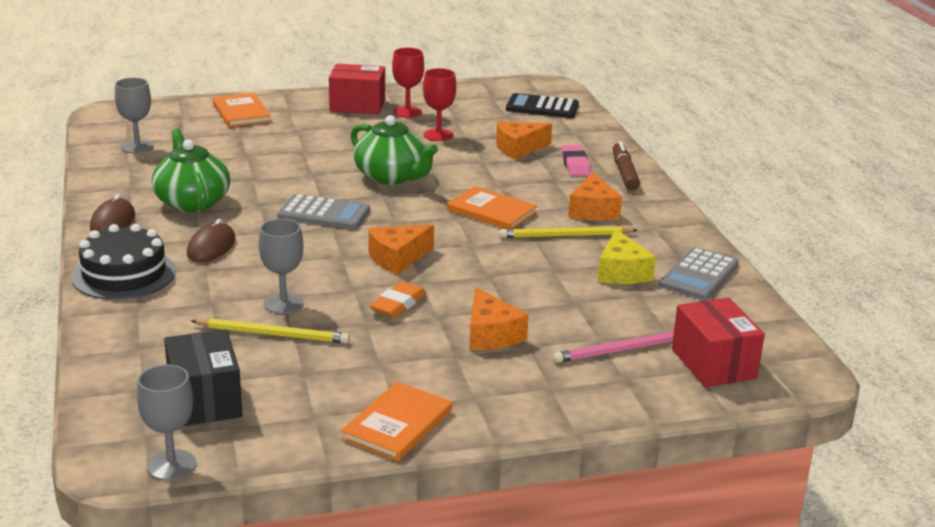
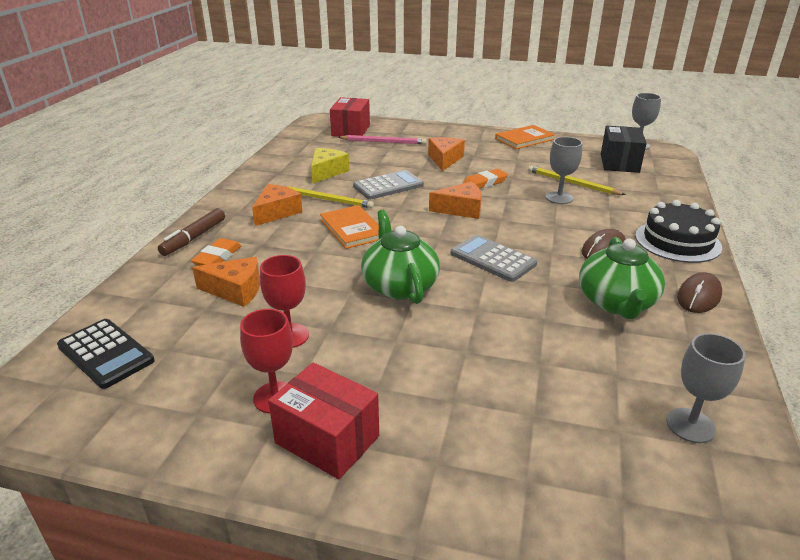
camera: 150 degrees left, 5 degrees up
(241, 113) = (517, 478): orange book -> none
(575, 164) = (217, 257): pink eraser -> orange eraser
(699, 275) = (286, 161): grey calculator -> grey calculator (388, 186)

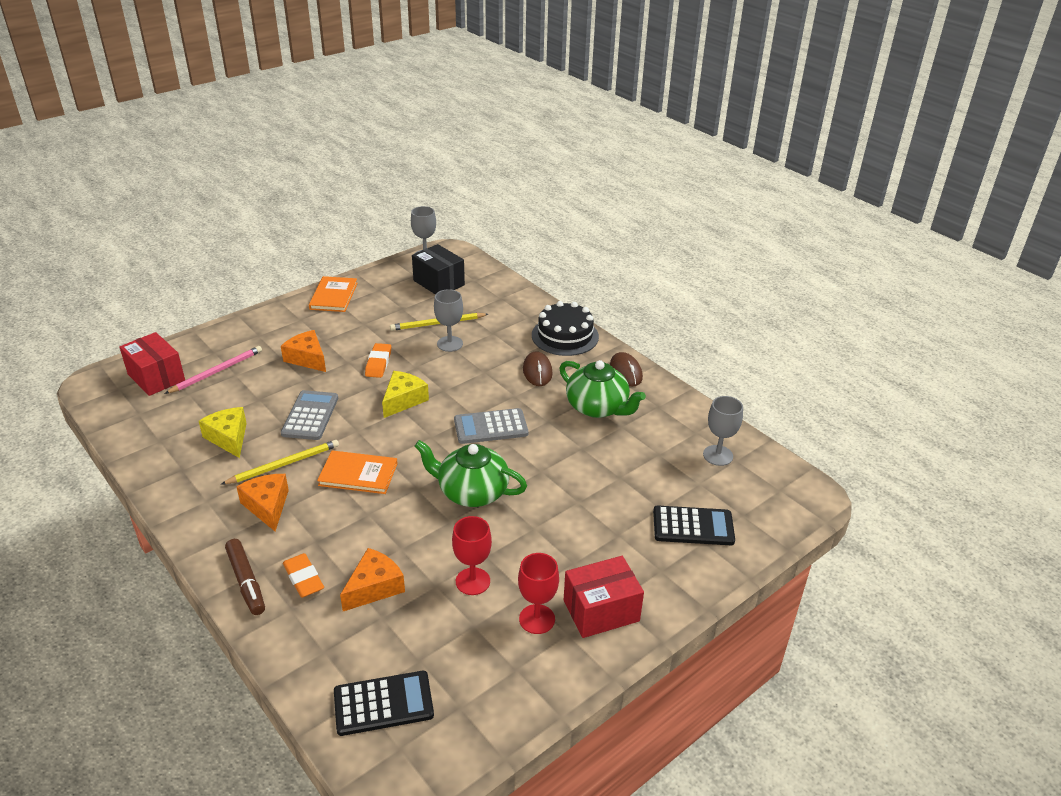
camera: 55 degrees left, 5 degrees up
(461, 209) = (403, 400): orange cheese -> yellow cheese
(541, 458) = (693, 526): none -> black calculator

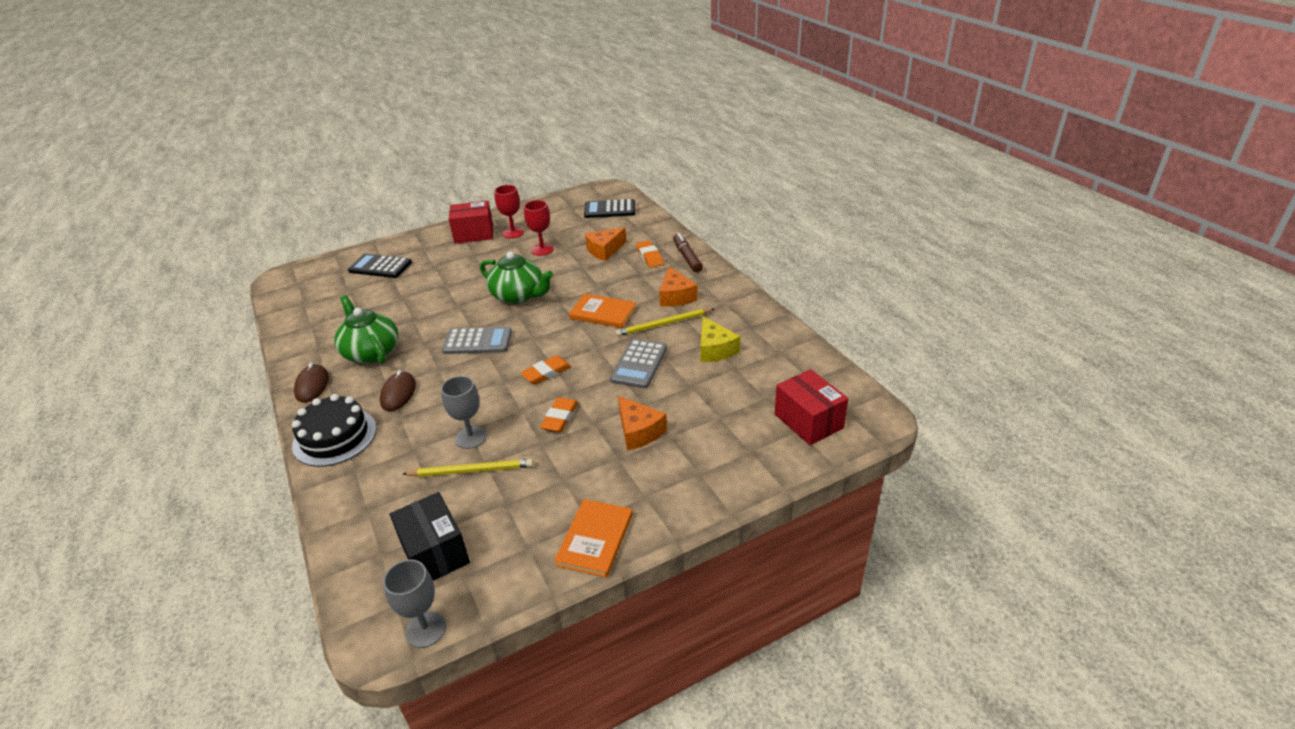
camera: 165 degrees left, 0 degrees up
(217, 371) = (741, 422): pink pencil -> none
(403, 400) = (546, 373): yellow cheese -> orange eraser
(718, 455) = (313, 307): grey goblet -> none

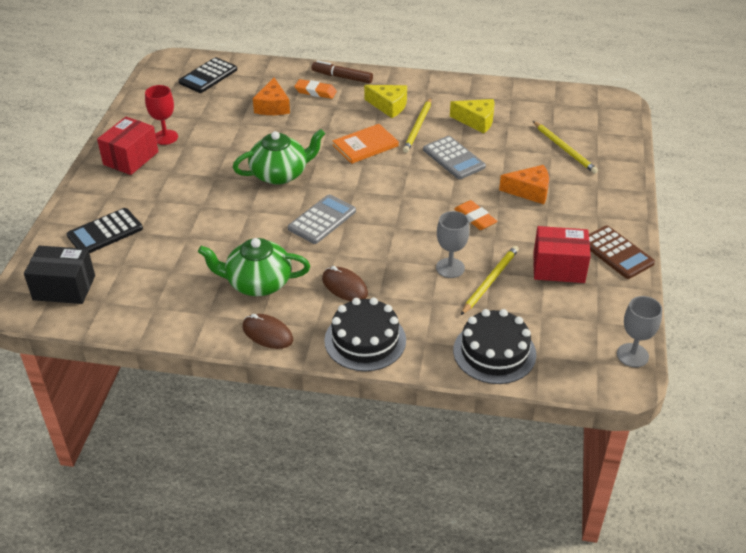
camera: 55 degrees left, 5 degrees up
(366, 521) = (494, 352): none -> black cake
(435, 552) = (562, 328): black box -> black box (64, 288)
(542, 249) = (221, 134): red goblet -> none
(546, 373) = (411, 203): orange eraser -> none
(595, 539) = (616, 253): orange book -> brown calculator
(676, 296) = (389, 106): orange cheese -> yellow cheese
(738, 422) = (564, 149): none -> yellow pencil
(808, 421) = (593, 124): red box -> red box (558, 267)

